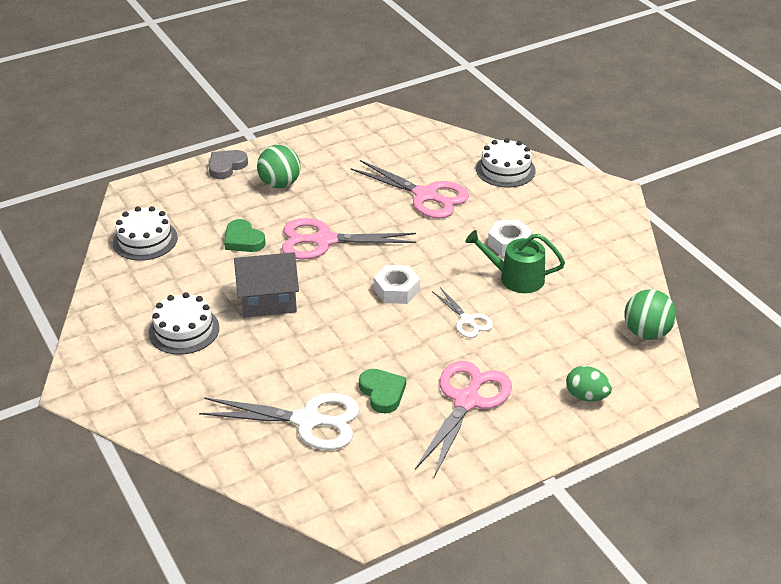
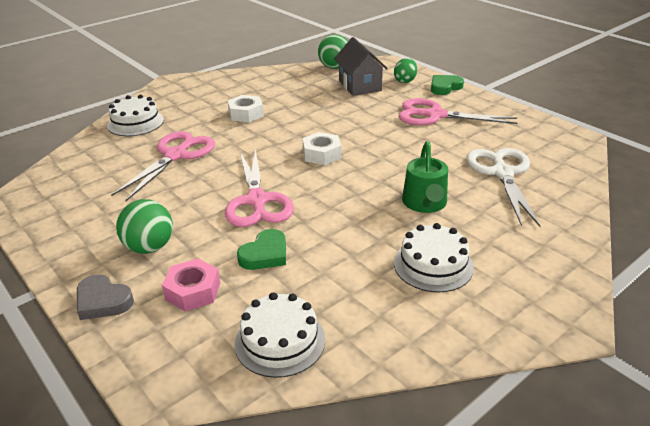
camera: 100 degrees left, 5 degrees down
(216, 204) = (193, 291): none -> pink nut
(268, 301) = (363, 218): grey house -> grey house (359, 86)
(382, 393) = (449, 146): green heart -> green heart (445, 87)
(467, 320) = (348, 122): white scissors -> none
(516, 278) = (290, 109): green watering can -> green watering can (425, 203)

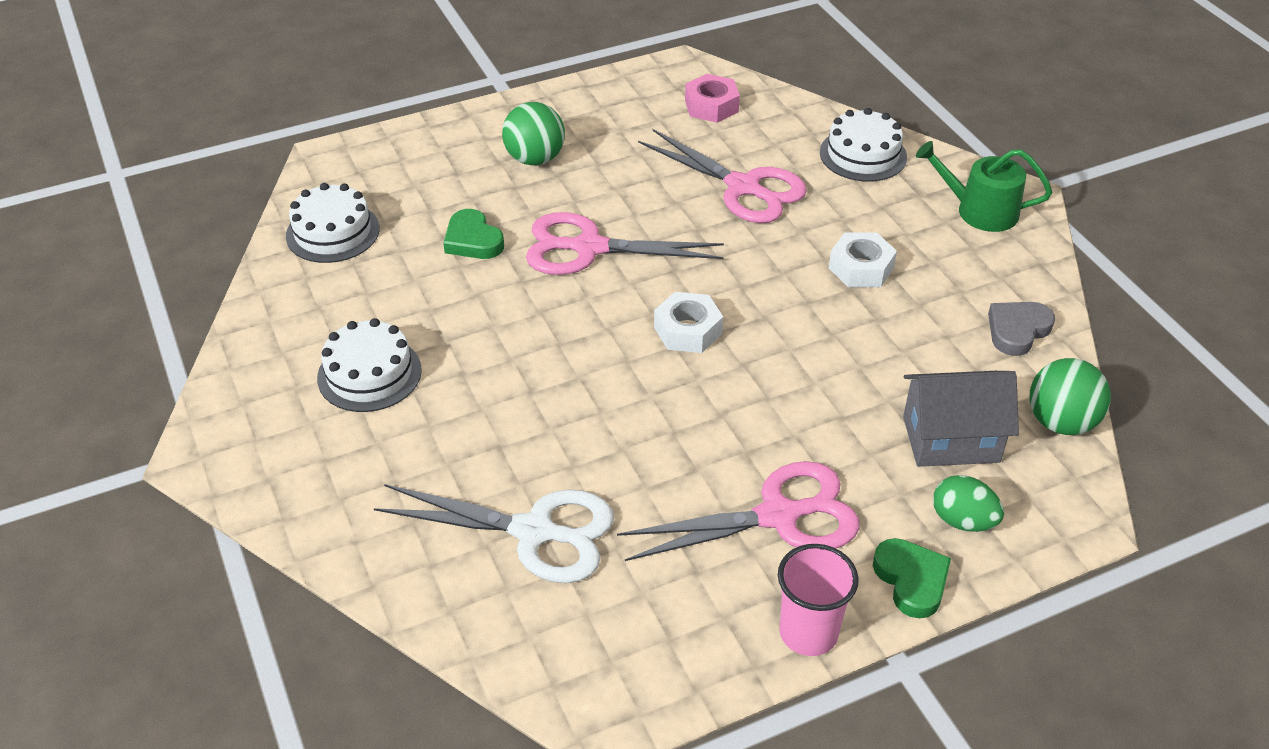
camera: 105 degrees right, 10 degrees up
(103, 301) = (462, 129): grey heart -> grey heart (1017, 330)
(193, 291) = (441, 184): pink nut -> pink nut (711, 106)
(425, 203) = (499, 407): green watering can -> green watering can (979, 211)
(435, 115) = (778, 516): pink scissors -> pink scissors turned 45 degrees clockwise
(491, 103) = (808, 633): none -> pink cup

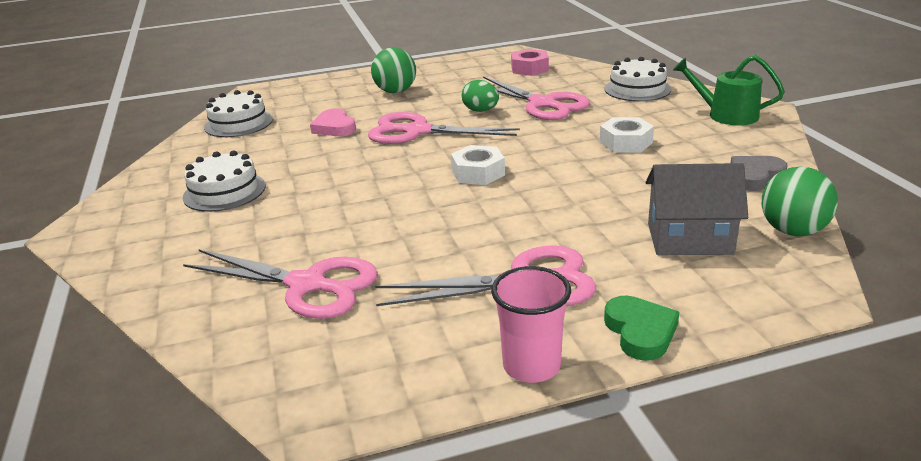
camera: 10 degrees right, 15 degrees down
(473, 240) = (334, 127): green heart -> pink heart
(534, 532) = (307, 285): white scissors -> pink scissors
(962, 521) = (695, 292): green egg -> green egg (481, 111)

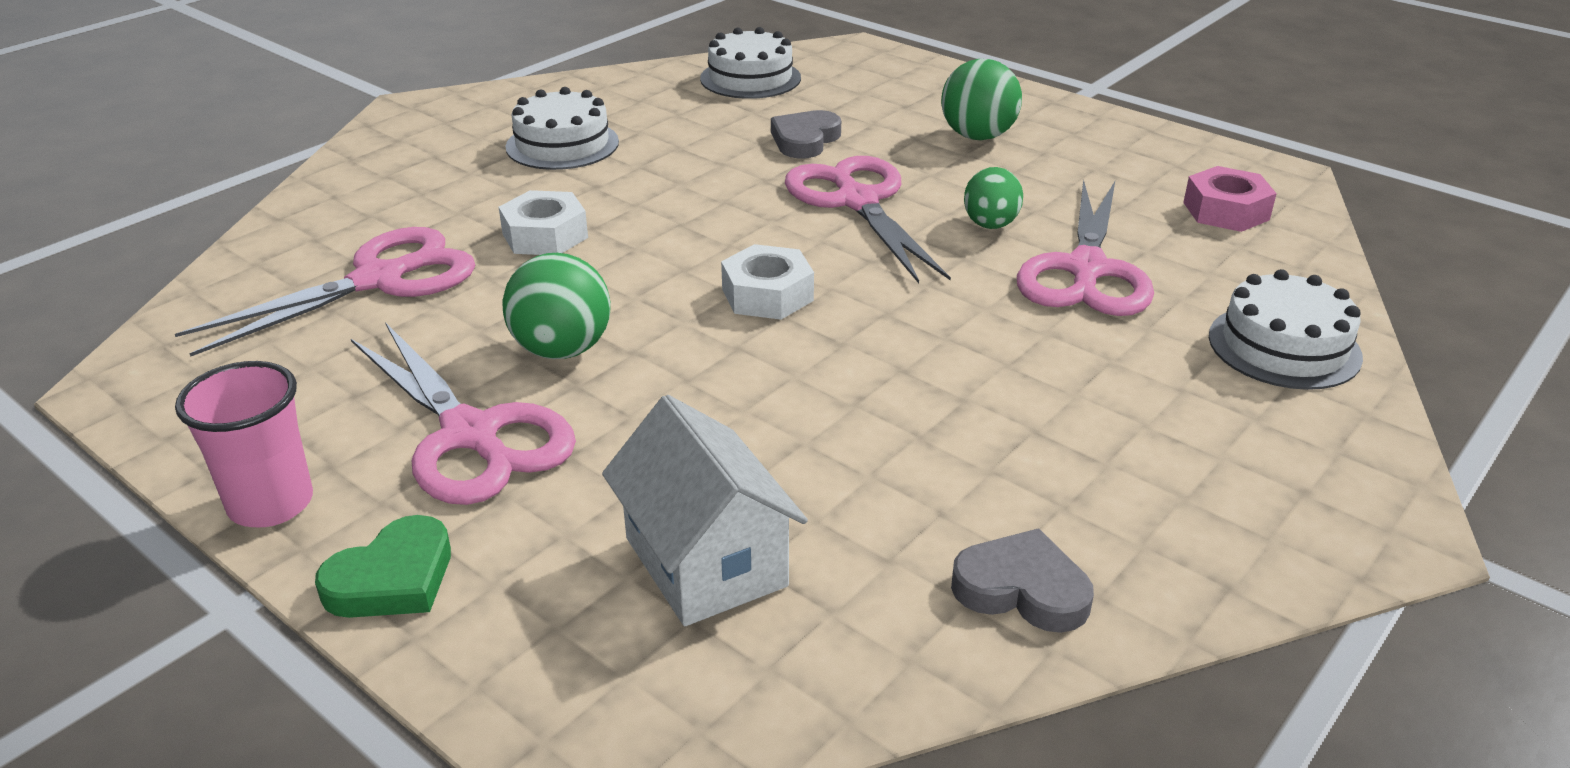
camera: 55 degrees right, 5 degrees up
(307, 285) = (379, 280): pink scissors -> pink scissors turned 120 degrees counterclockwise
(334, 127) = (805, 140): pink heart -> grey heart
(626, 142) = (1019, 398): white nut -> white nut (545, 235)
(689, 239) = (706, 562): grey house -> white house
(726, 115) = (1290, 487): green watering can -> none
(793, 231) = (827, 686): green ball -> green ball (562, 350)

